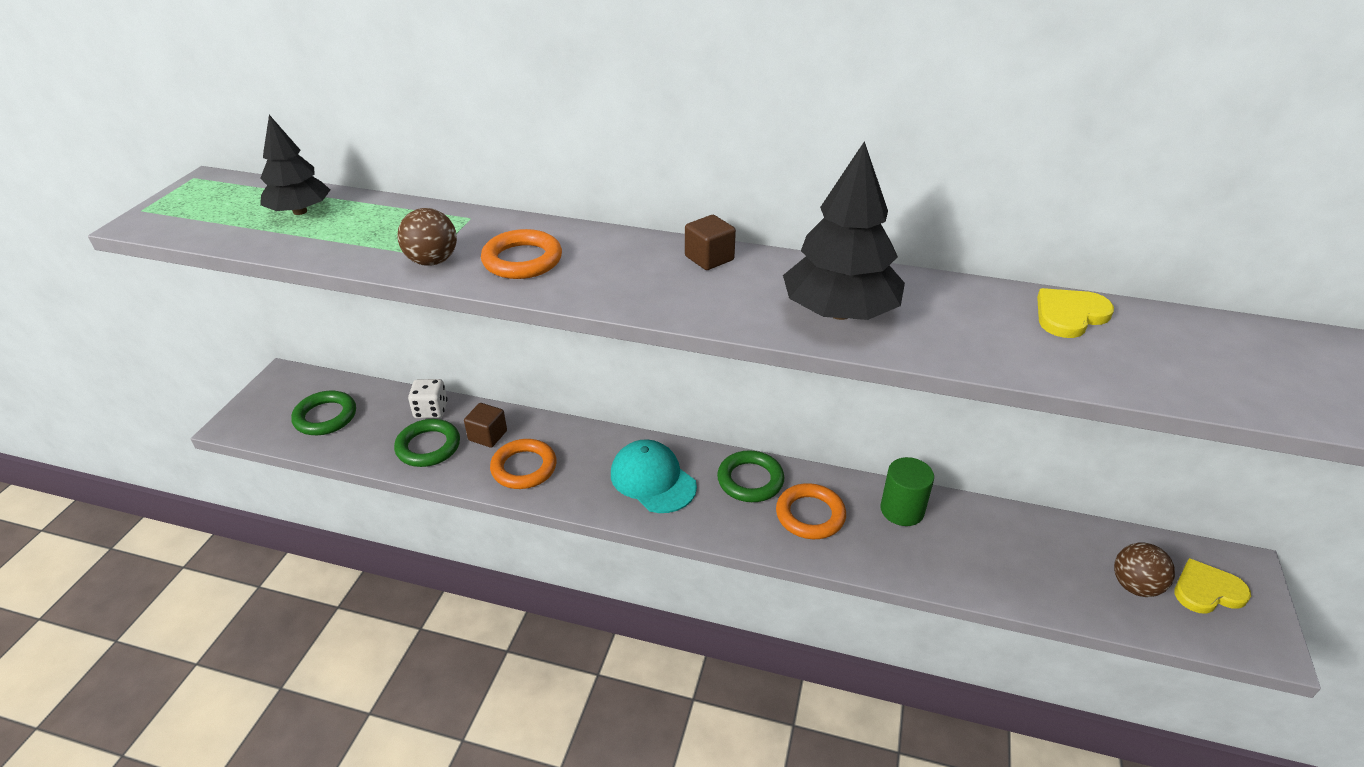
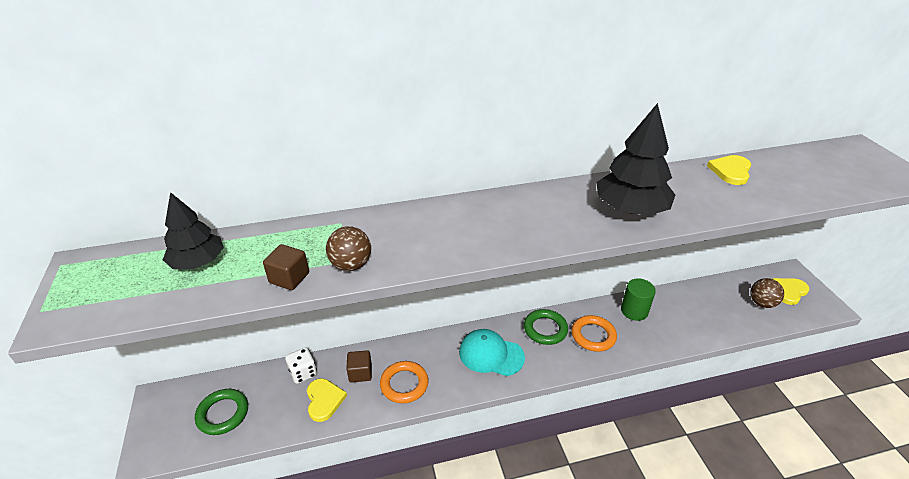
camera: 30 degrees left, 0 degrees up
(428, 447) = (324, 400): green ring -> yellow heart
(522, 260) = (413, 241): orange ring -> none
(709, 258) = (525, 200): brown cube -> brown cube (289, 278)

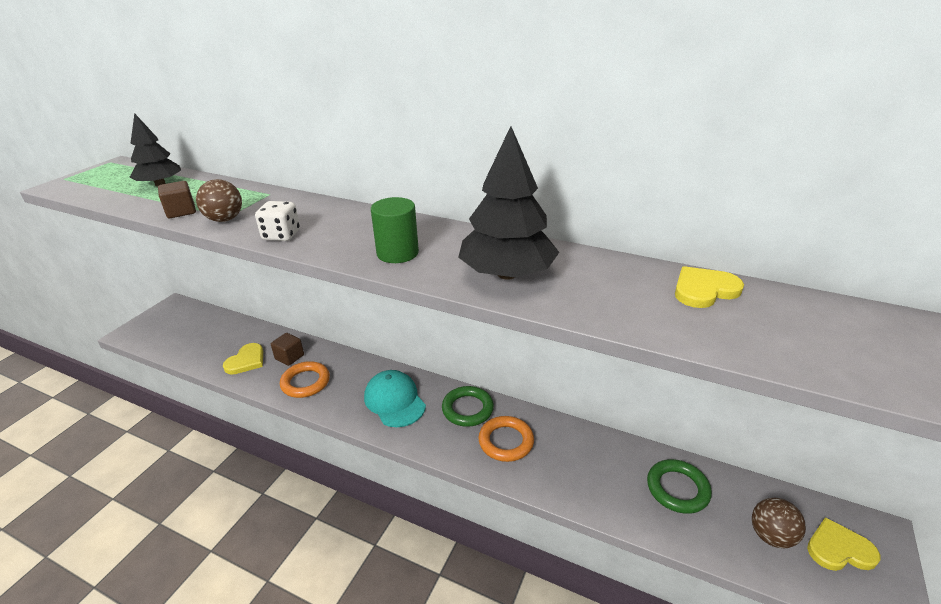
camera: 40 degrees right, 5 degrees down
(223, 414) = (188, 334): green ring -> green ring (677, 489)
(303, 373) = (258, 336): white dice -> white dice (281, 235)
(634, 311) = (581, 446): green cylinder -> green cylinder (397, 253)

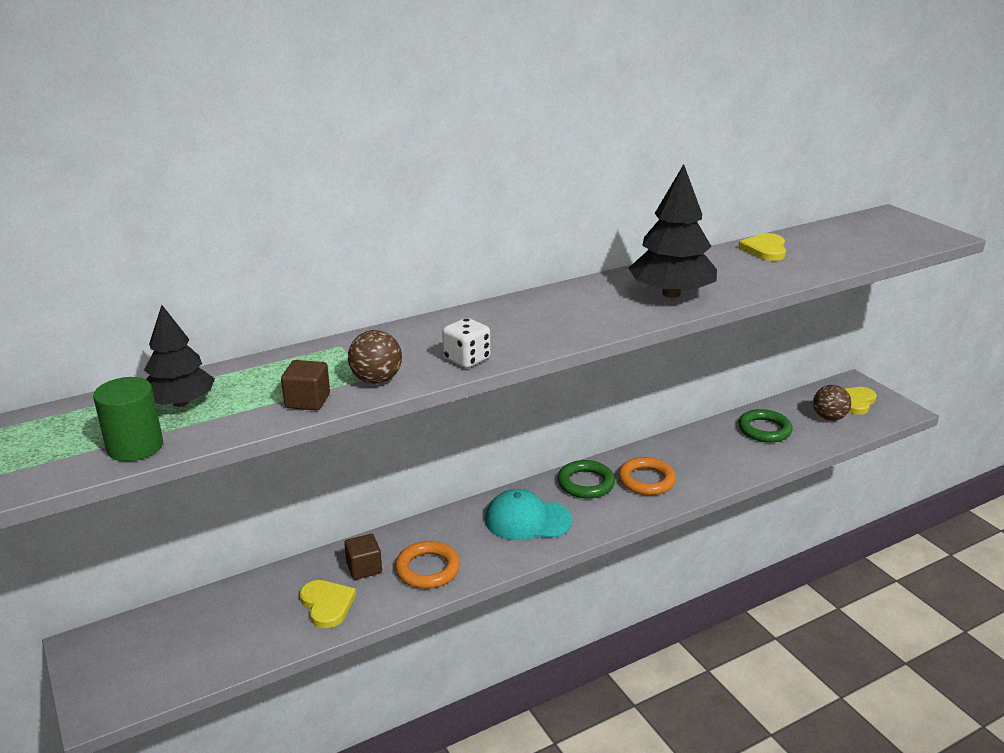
camera: 55 degrees left, 5 degrees down
(397, 253) = (581, 320): green cylinder -> green cylinder (135, 447)

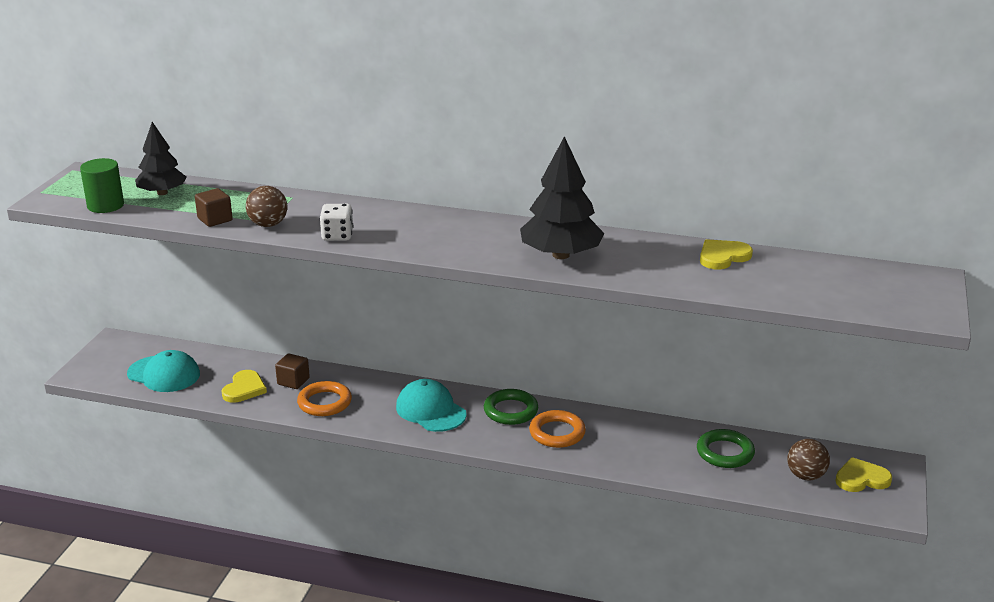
camera: 45 degrees right, 0 degrees up
(210, 644) = (164, 374): none -> turquoise cap

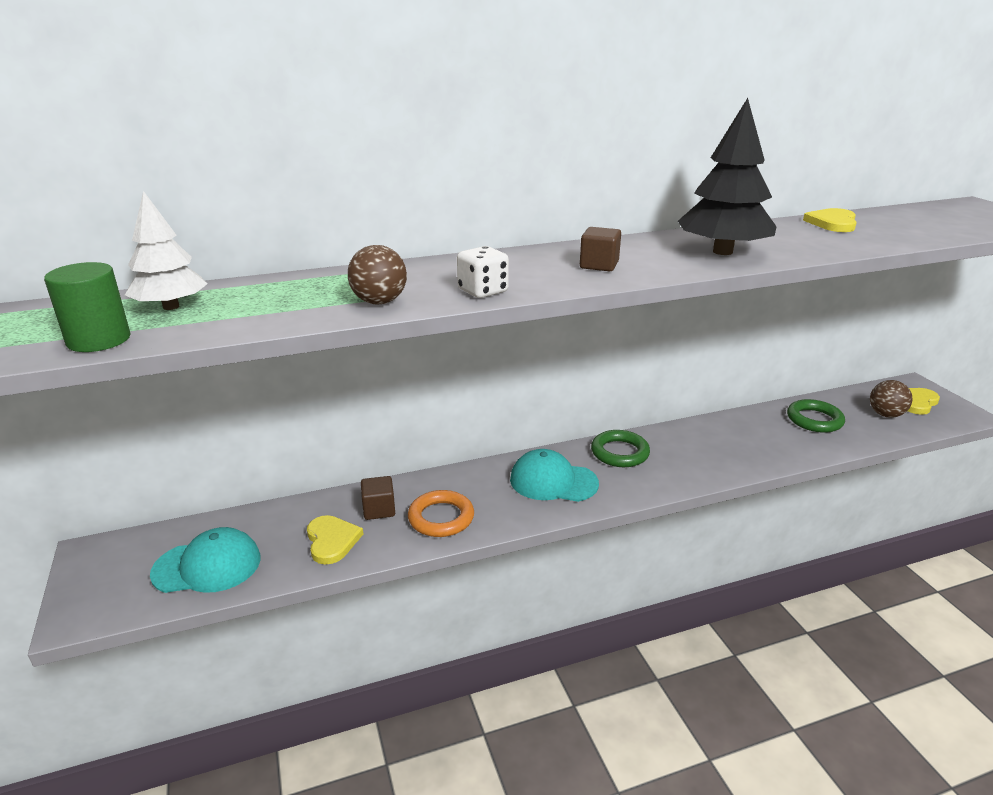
camera: 35 degrees left, 0 degrees up
(162, 193) = (171, 307): black tree -> white tree
(215, 219) = (298, 314): brown cube -> brown cube (599, 265)
(557, 433) = (683, 456): orange ring -> none

